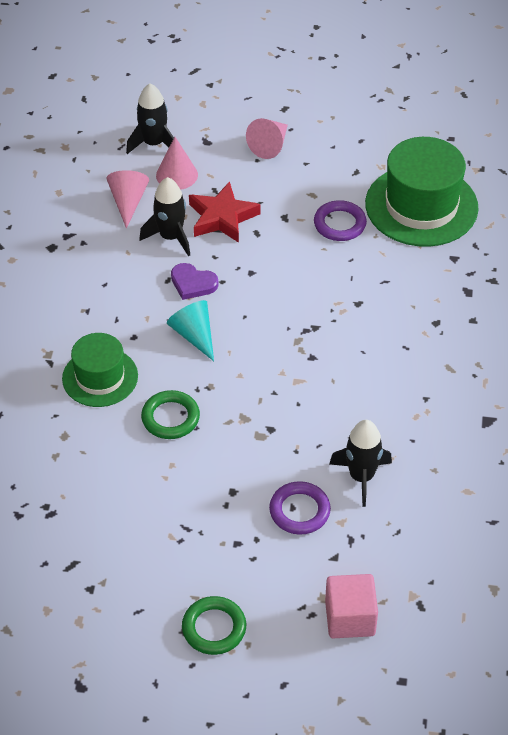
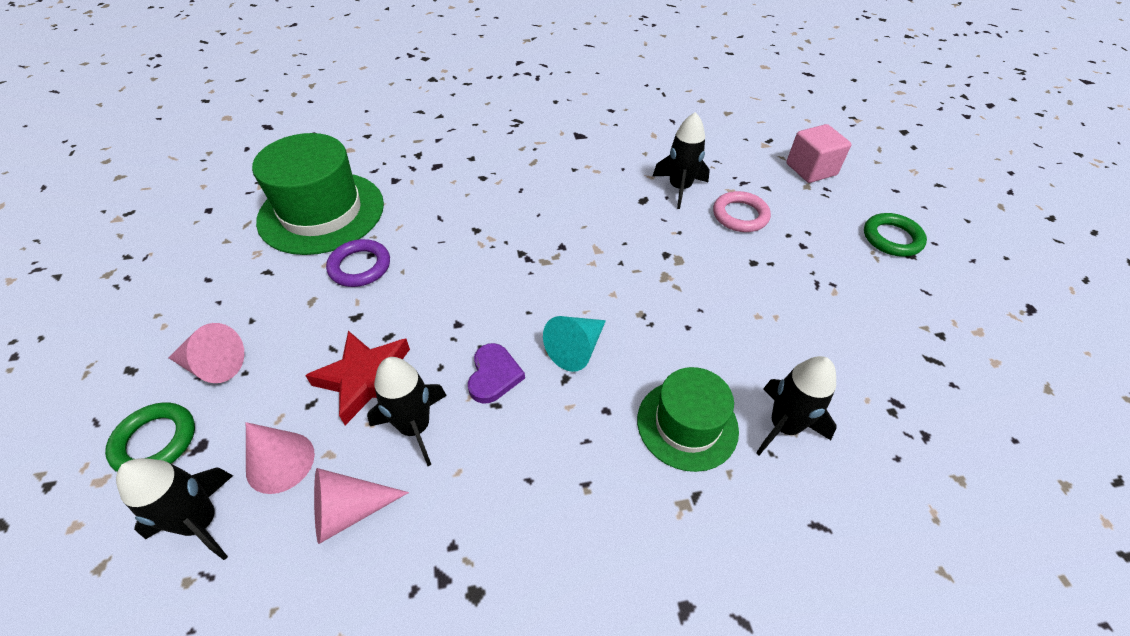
camera: 110 degrees left, 0 degrees up
(70, 432) = (784, 426): none -> black rocket
(170, 418) = (702, 335): green ring -> green ring (155, 441)
(299, 511) = (740, 215): purple ring -> pink ring

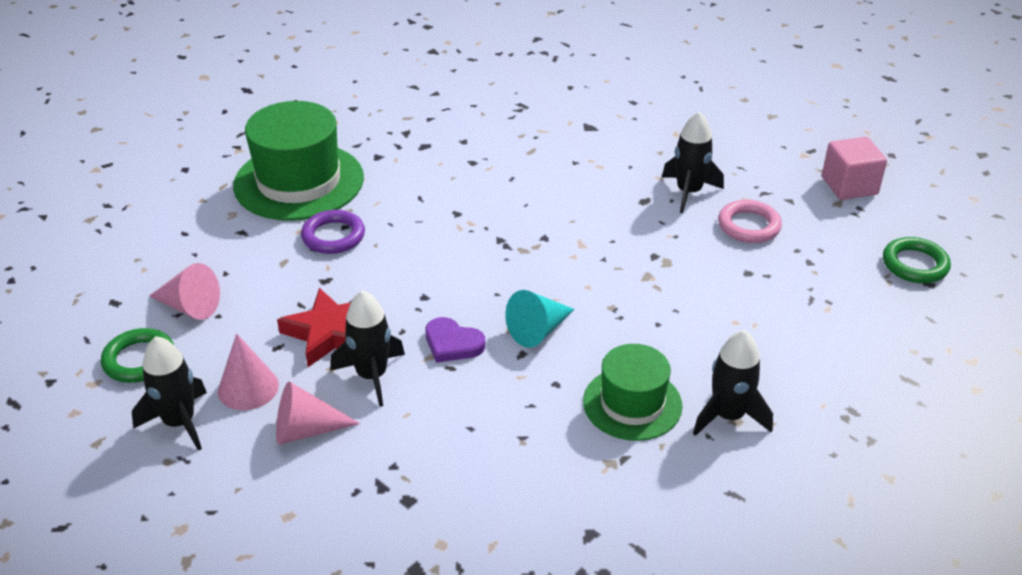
camera: 10 degrees right, 10 degrees down
(494, 375) = (452, 343): purple heart -> purple heart turned 105 degrees clockwise

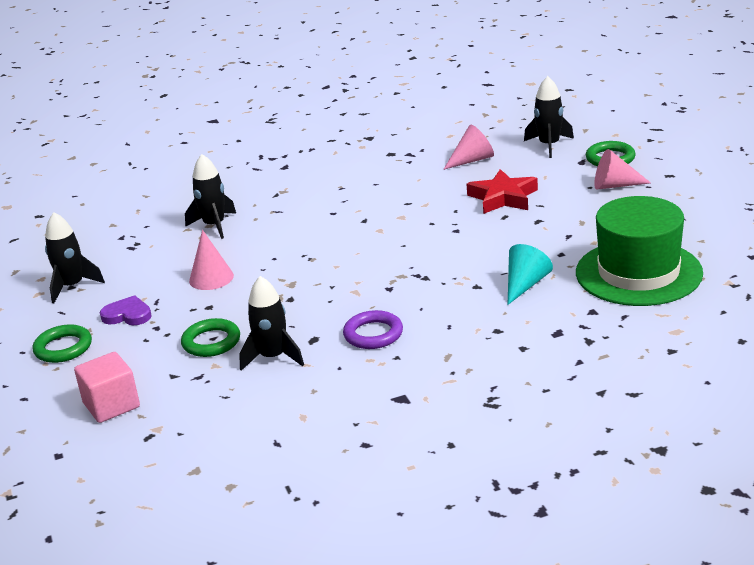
camera: 165 degrees right, 10 degrees down
(248, 388) = (526, 165): pink cone -> pink cone (211, 278)
(333, 236) = (562, 245): purple ring -> purple ring (373, 334)
(372, 376) = (455, 187): black rocket -> black rocket (72, 286)
(452, 343) = (415, 213): purple heart -> purple heart (127, 315)
(538, 330) = (359, 233): turquoise cone -> turquoise cone (525, 285)
(632, 403) = (278, 216): green hat -> none
(749, 226) = (211, 342): pink ring -> green ring

